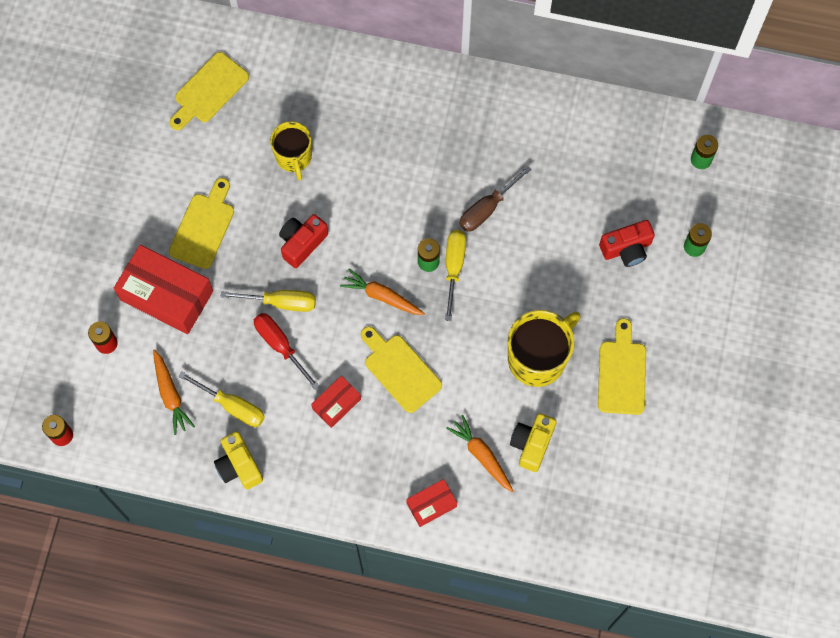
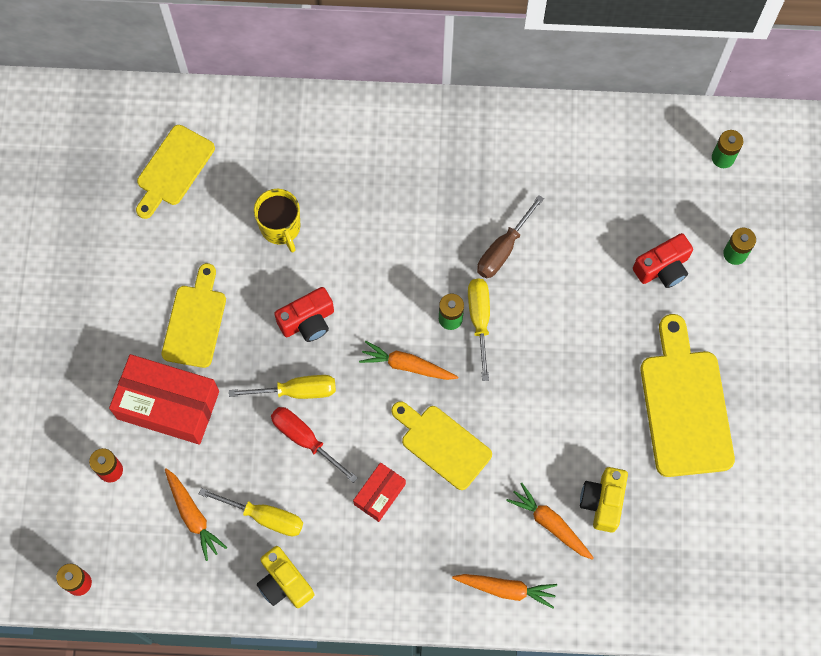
camera: 10 degrees left, 0 degrees up
(302, 243) = (308, 321): red camera -> red camera turned 150 degrees counterclockwise
(431, 505) = (506, 589): red box -> orange carrot
(538, 358) = (590, 405): yellow mug -> none
(621, 373) = (684, 406): yellow cutting board -> yellow cutting board, size x1.52

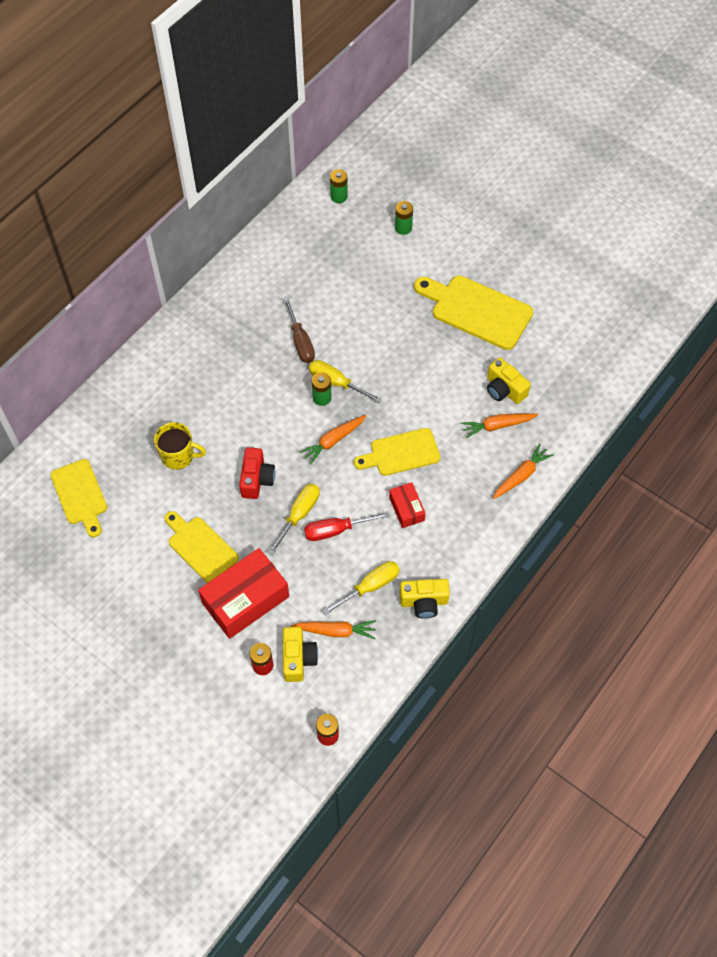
camera: 55 degrees left, 10 degrees down
(139, 499) = (298, 659): none -> yellow camera
(662, 268) = (382, 268): red camera -> none

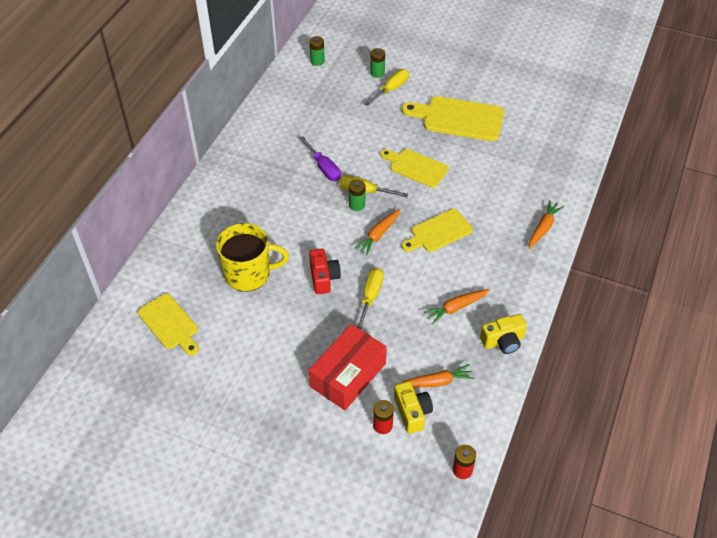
camera: 15 degrees left, 10 degrees down
(178, 456) = (248, 274): yellow mug -> yellow mug, size x1.53
(200, 547) = (293, 342): yellow cutting board -> yellow cutting board (416, 167)
(300, 341) = (323, 167): brown screwdriver -> purple screwdriver
(336, 530) = (407, 302): red screwdriver -> none
(369, 587) = (452, 340): yellow screwdriver -> yellow screwdriver (391, 89)
(406, 509) = (460, 273): red box -> none
(497, 426) = (509, 196): orange carrot -> orange carrot (456, 308)
(504, 389) = (503, 169): yellow camera -> none

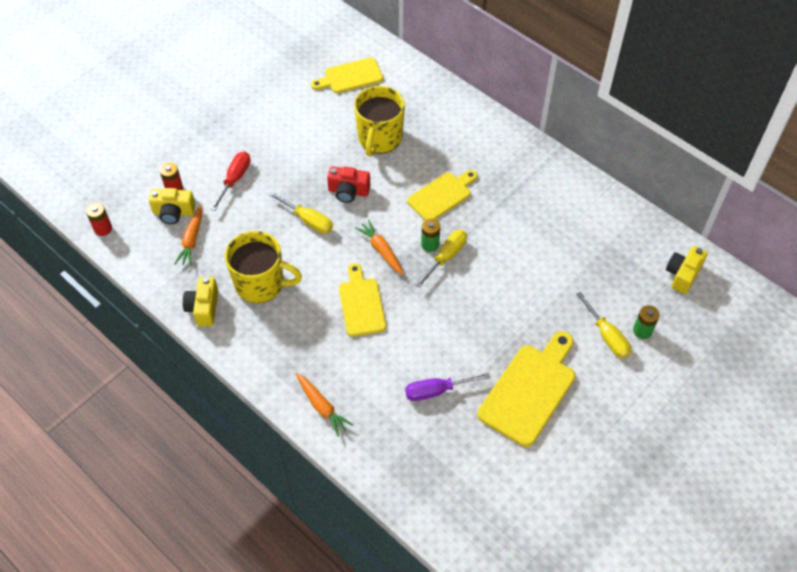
camera: 110 degrees right, 5 degrees up
(317, 61) = (682, 275): green battery -> yellow camera
(323, 167) = (496, 231): purple screwdriver -> purple screwdriver (437, 391)
(348, 375) = (235, 179): red box -> red screwdriver
(416, 167) = (463, 316): yellow cutting board -> yellow cutting board (441, 195)
(456, 308) = (261, 284): orange carrot -> yellow mug

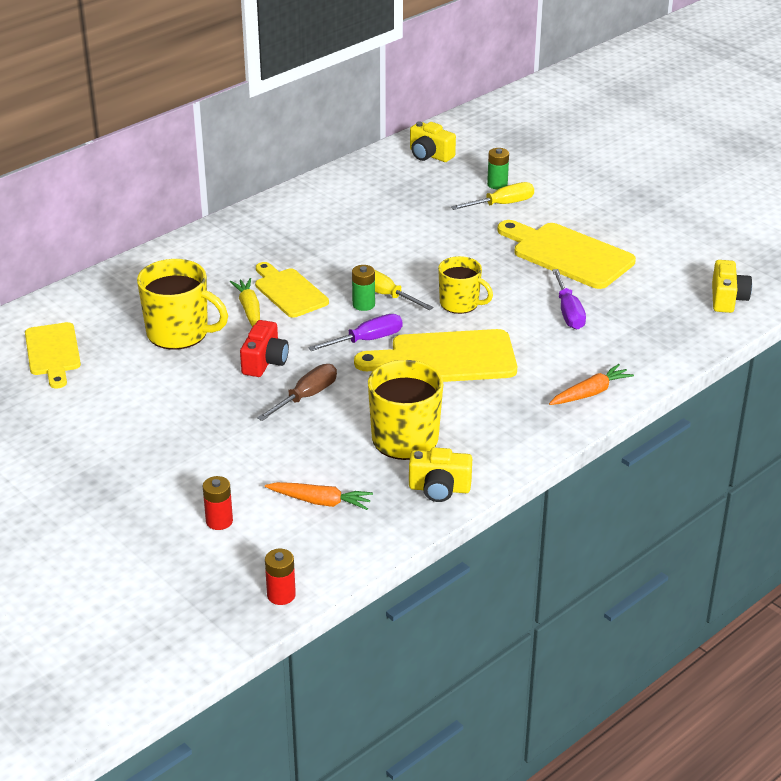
camera: 85 degrees left, 20 degrees down
(174, 212) = (265, 520): yellow camera -> yellow camera (727, 299)
(235, 179) = (217, 461): red screwdriver -> none
(308, 220) = (306, 397): yellow screwdriver -> brown screwdriver
(361, 304) = (446, 359): yellow cutting board -> yellow cutting board, size x1.52
(381, 250) = (366, 340): orange carrot -> purple screwdriver
(414, 174) = (249, 310): none -> yellow carrot
(439, 310) = (460, 303): none -> yellow mug

